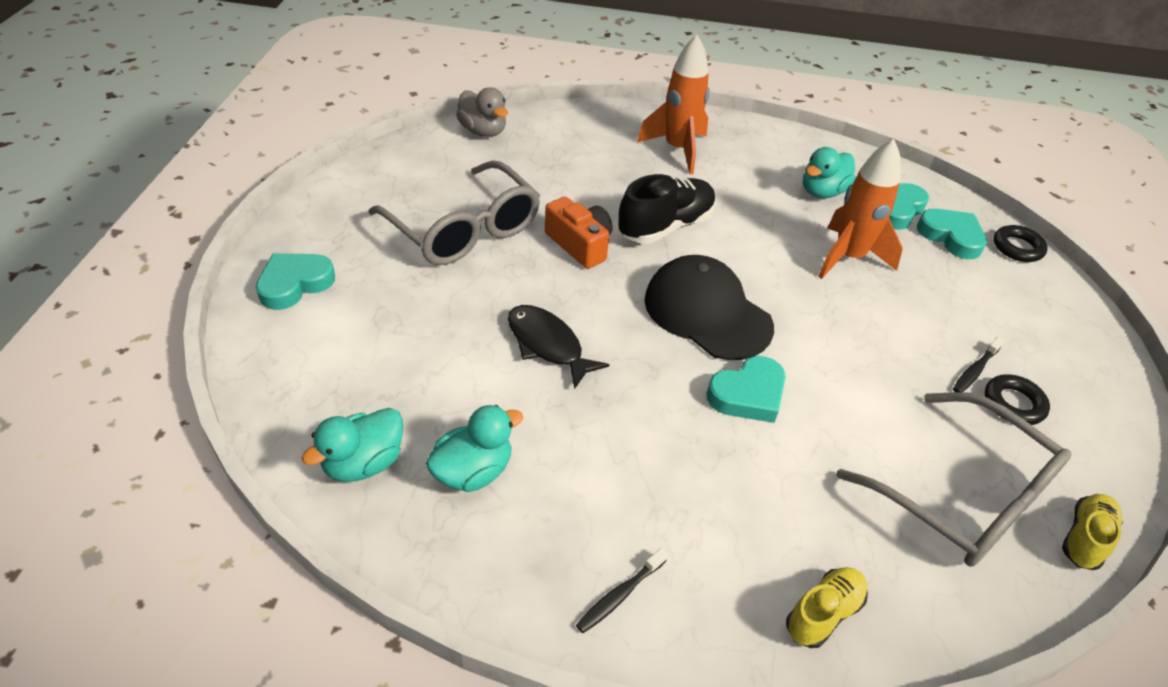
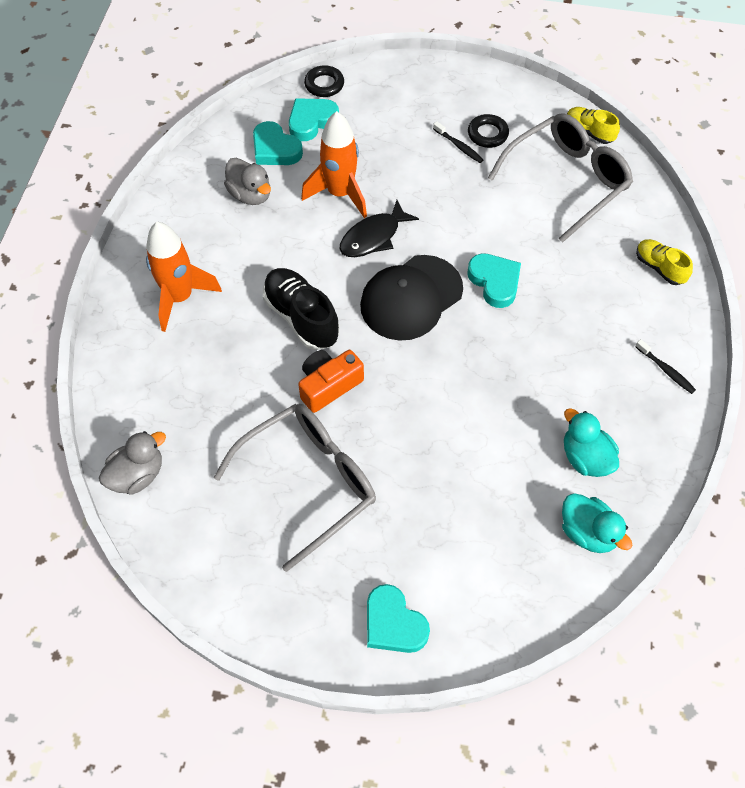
camera: 85 degrees left, 15 degrees up
(547, 345) = (455, 411): black fish -> black fish (373, 237)
(822, 192) = (250, 194): turquoise duck -> grey duck

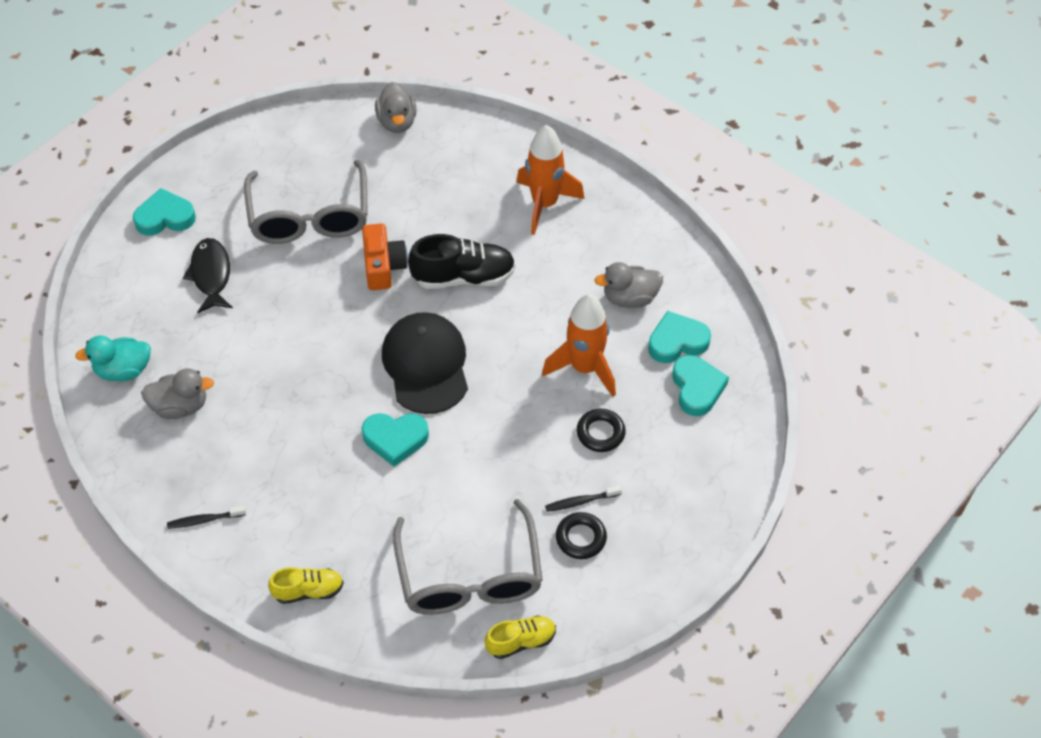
camera: 120 degrees right, 5 degrees down
(324, 84) = (745, 423): black ring -> black ring (600, 433)
(373, 237) = (514, 369): black fish -> black fish (211, 275)
(585, 458) = (180, 406): turquoise duck -> grey duck

